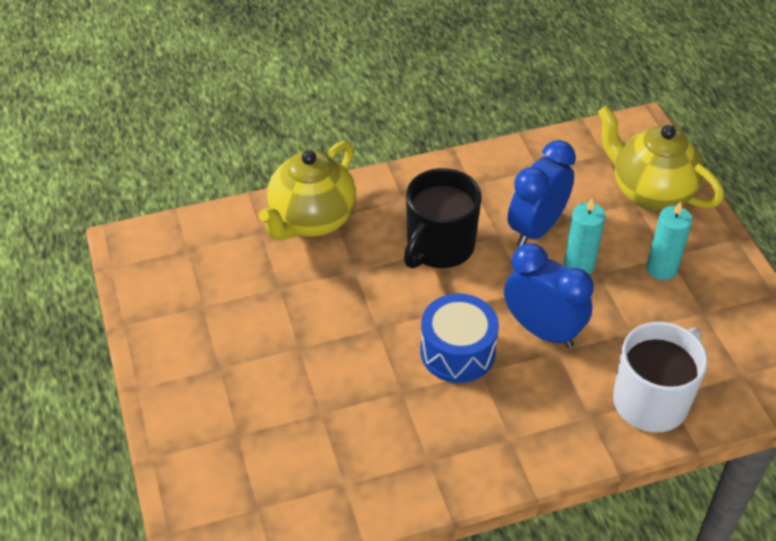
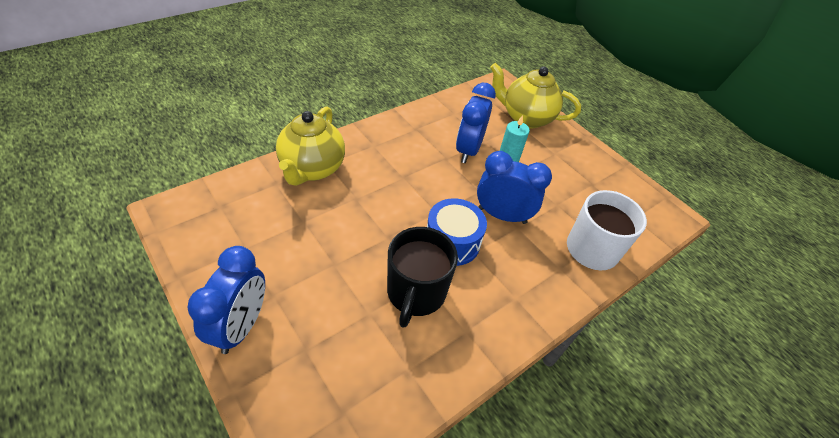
camera: 25 degrees left, 0 degrees up
(177, 393) = (241, 326): none -> blue clock
(439, 247) = (410, 172): black mug -> black mug (415, 293)
(661, 269) = (555, 162): turquoise candle -> none

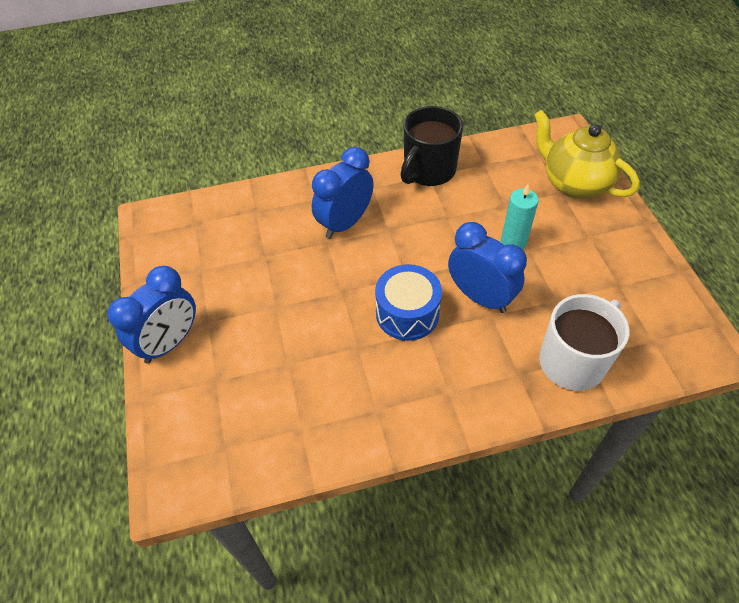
camera: 30 degrees right, 5 degrees up
(312, 169) = (296, 201): yellow teapot -> none
(415, 293) = (343, 356): black mug -> black mug (428, 171)
(468, 150) = (478, 212): blue clock -> blue clock (345, 223)

